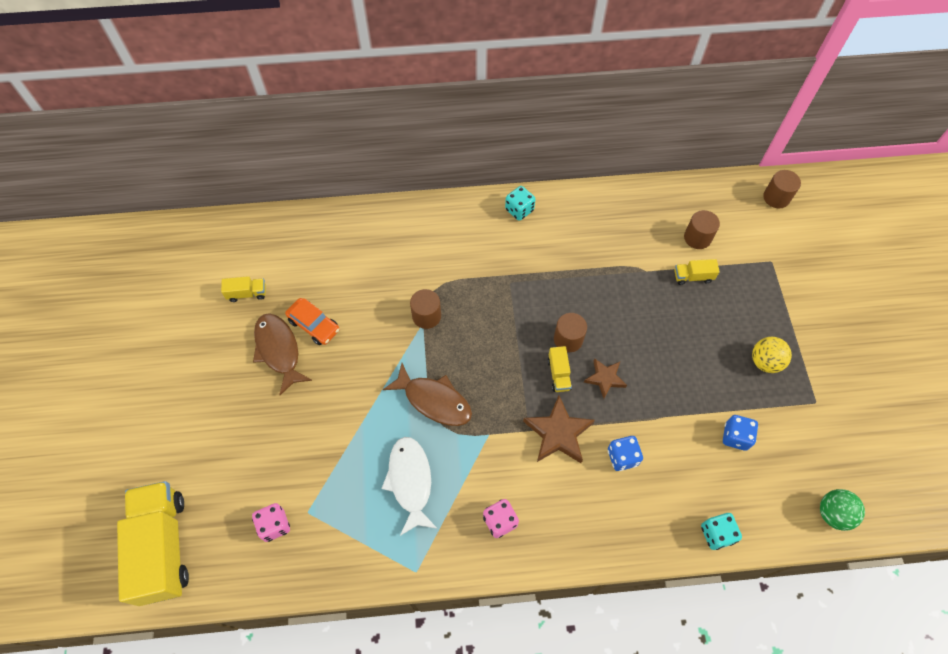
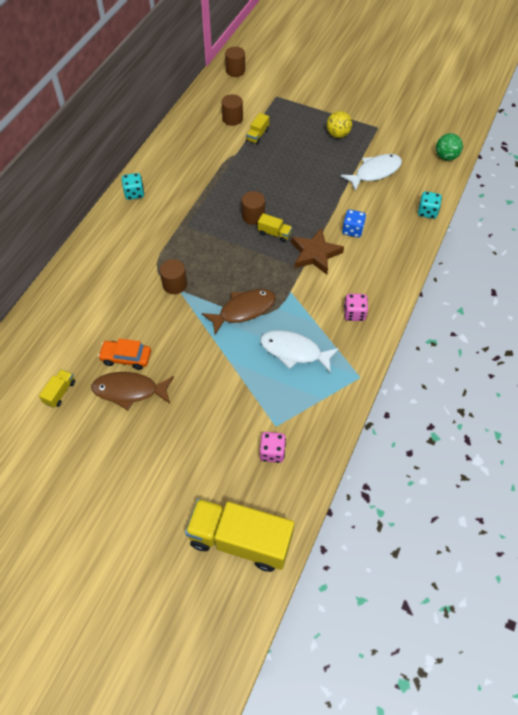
camera: 60 degrees left, 5 degrees down
(314, 325) = (126, 358): orange car -> orange car turned 150 degrees counterclockwise
(605, 378) = (294, 212): brown star -> none
(735, 437) = (375, 172): blue dice -> white fish

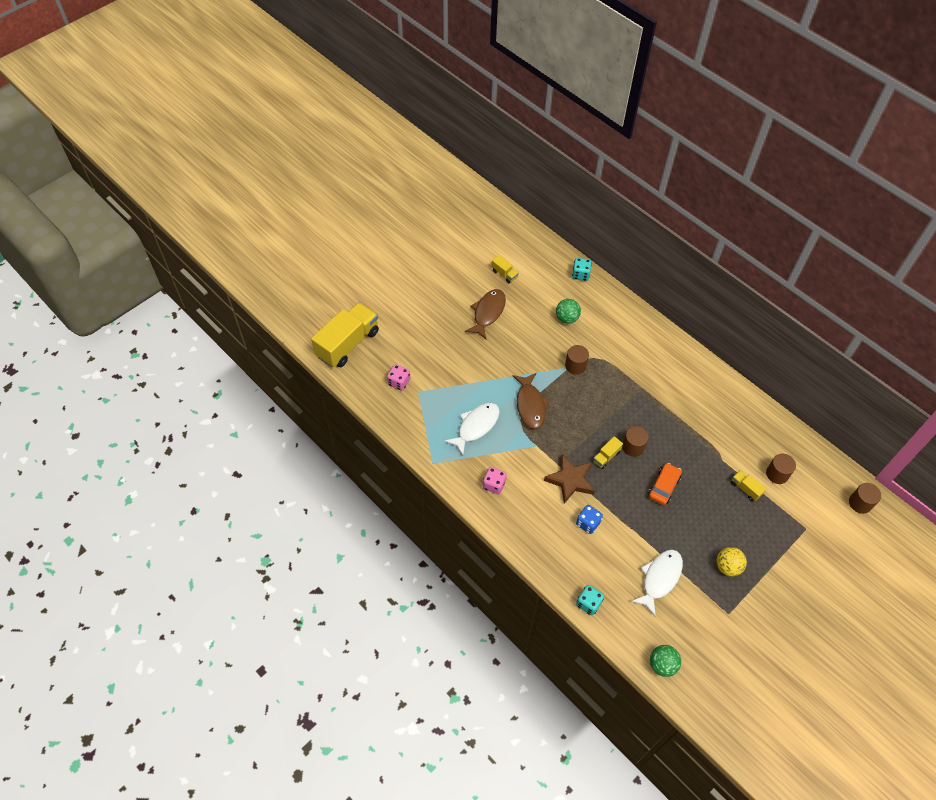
camera: 110 degrees right, 0 degrees up
(110, 309) = (567, 318): none -> green ball
(126, 358) = (517, 317): orange car -> orange car (664, 487)
(134, 193) = (691, 364): turquoise dice -> turquoise dice (580, 275)
(375, 172) = (659, 578): white fish -> white fish turned 135 degrees counterclockwise

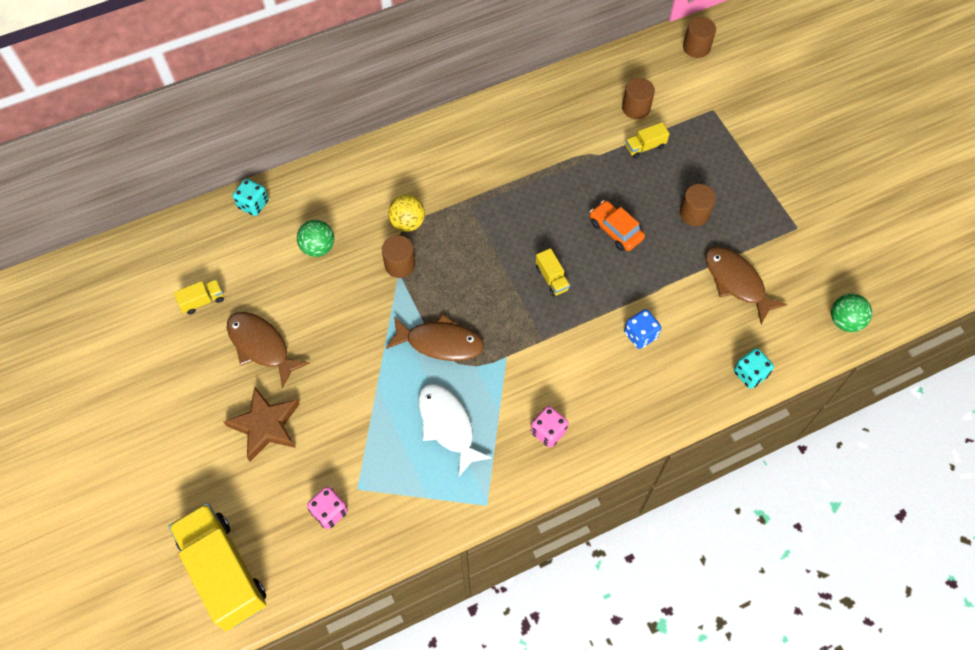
camera: 70 degrees left, 5 degrees up
(570, 480) = (572, 333): brown star -> brown star (265, 426)
(633, 447) = (548, 243): brown cylinder -> brown cylinder (694, 213)
(659, 578) = (736, 282): white fish -> brown fish
(727, 566) = (739, 205): yellow ball -> yellow ball (407, 223)

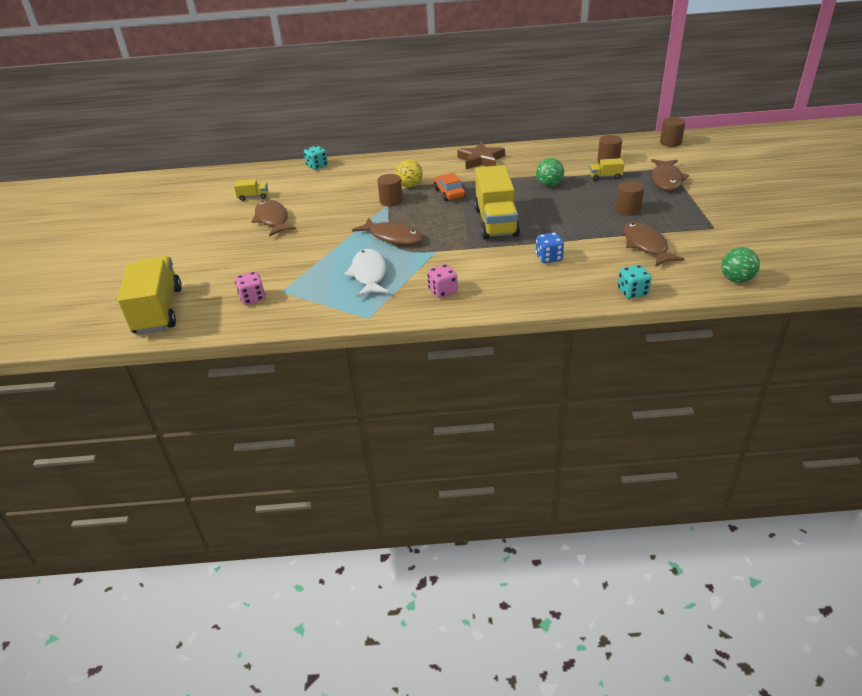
camera: 25 degrees right, 25 degrees down
(265, 426) = (245, 252): brown star -> brown star (481, 160)
(318, 247) = (343, 187): green ball -> green ball (549, 185)
(552, 278) = (496, 222): yellow truck -> yellow truck, size x2.35
(615, 230) = (559, 208): orange car -> orange car (449, 193)
(718, 138) = (666, 180): none -> brown fish

